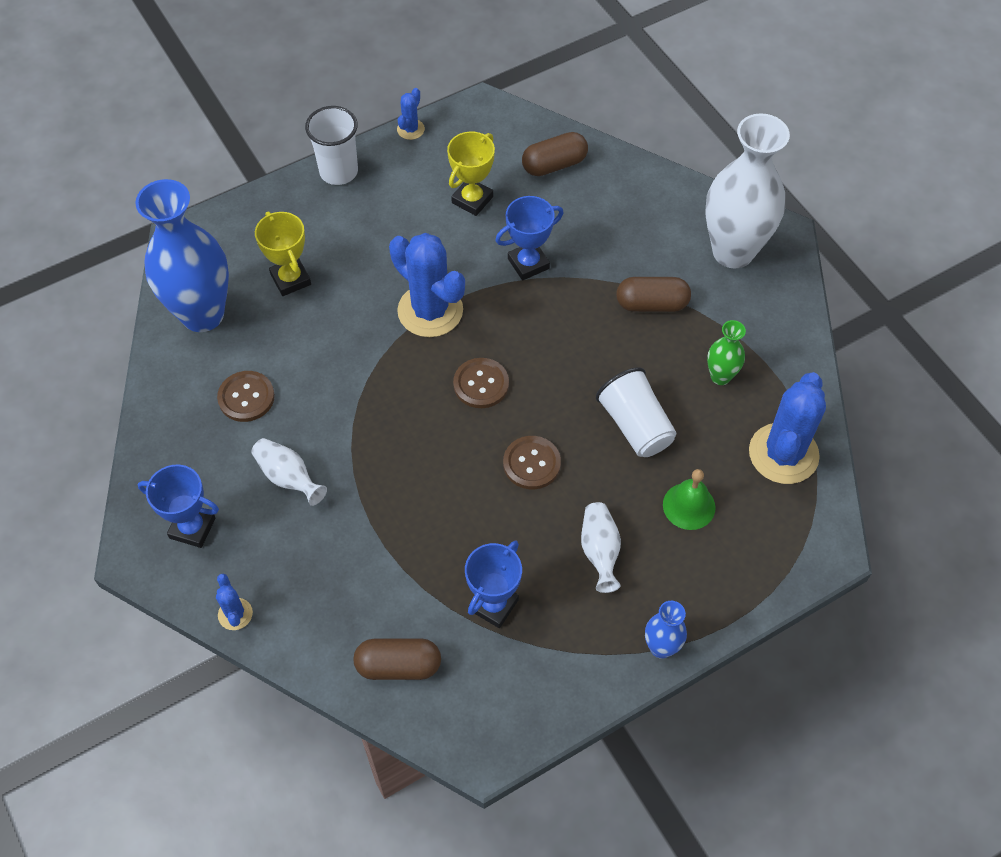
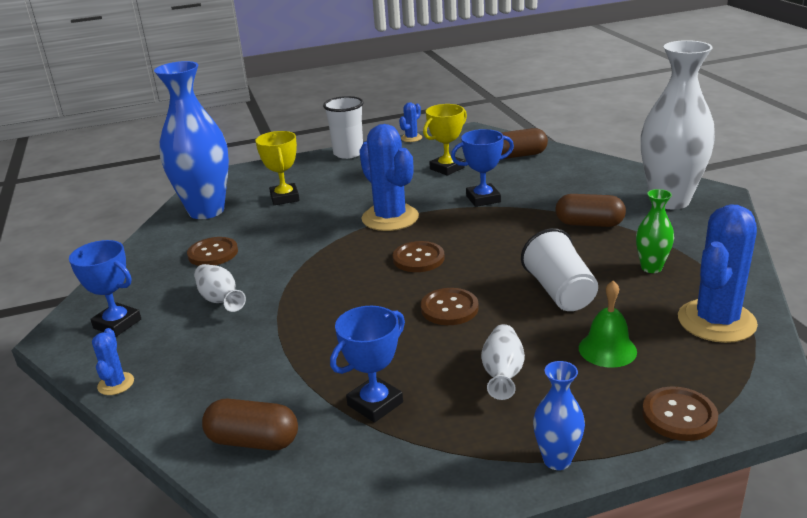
camera: 15 degrees right, 30 degrees down
(754, 582) = (679, 415): none -> brown button

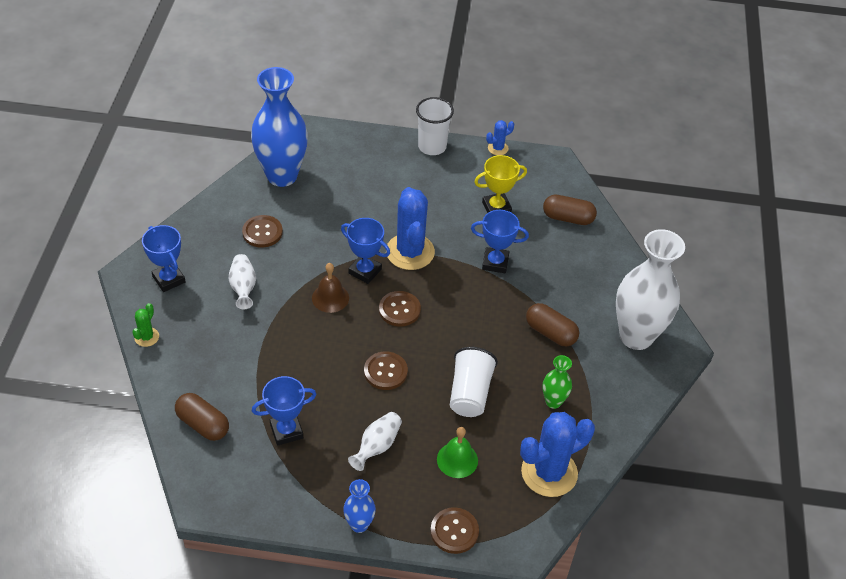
camera: 20 degrees right, 20 degrees up
(116, 384) = (147, 337): blue cactus -> green cactus
(284, 198) = (347, 187): yellow trophy -> none
(332, 275) = (330, 298): none -> brown bell
(354, 244) = (365, 271): none -> blue trophy

